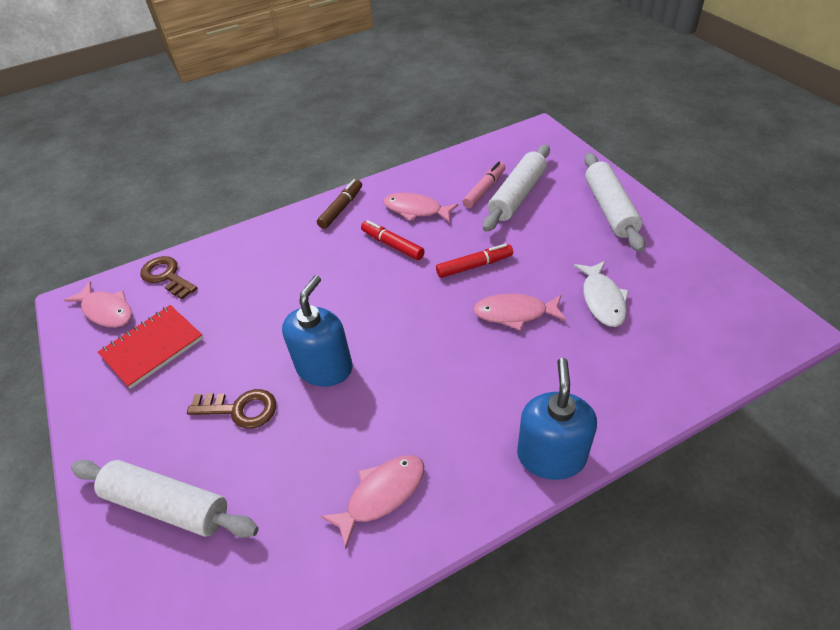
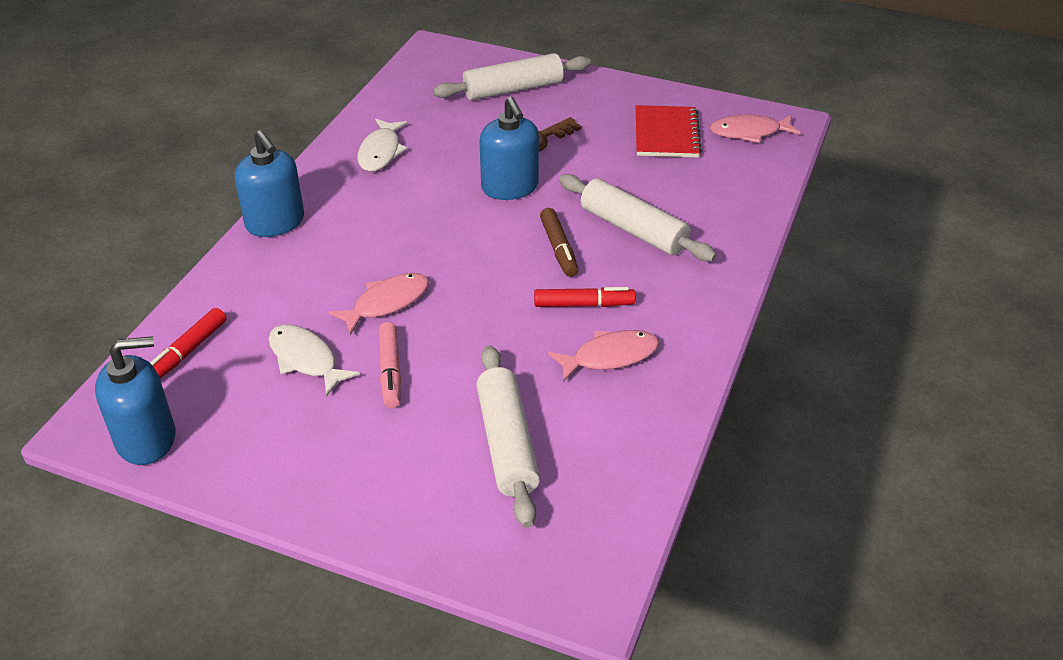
camera: 135 degrees right, 5 degrees down
(166, 276) = (751, 173): brown key -> none
(341, 208) = (696, 313): brown marker -> brown marker (559, 248)
(382, 494) = (380, 152): pink fish -> white fish
(474, 266) = (471, 327): red marker -> red marker (187, 351)
(484, 190) = (559, 430): pink marker -> pink marker (390, 371)
(609, 209) = (368, 487): white rolling pin -> white rolling pin (633, 229)
(744, 298) = (146, 439): none -> blue soap dispenser

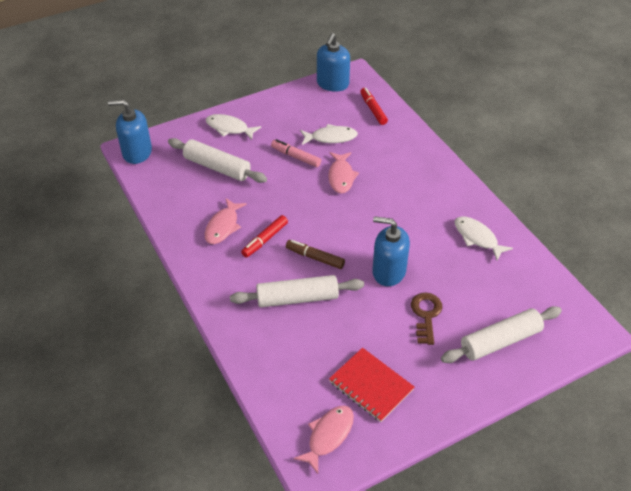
camera: 130 degrees right, 5 degrees up
(275, 222) = (444, 170): blue soap dispenser -> blue soap dispenser (137, 152)
(398, 495) = (229, 128): none -> white fish
(513, 89) = (500, 341): white rolling pin -> white rolling pin turned 45 degrees clockwise

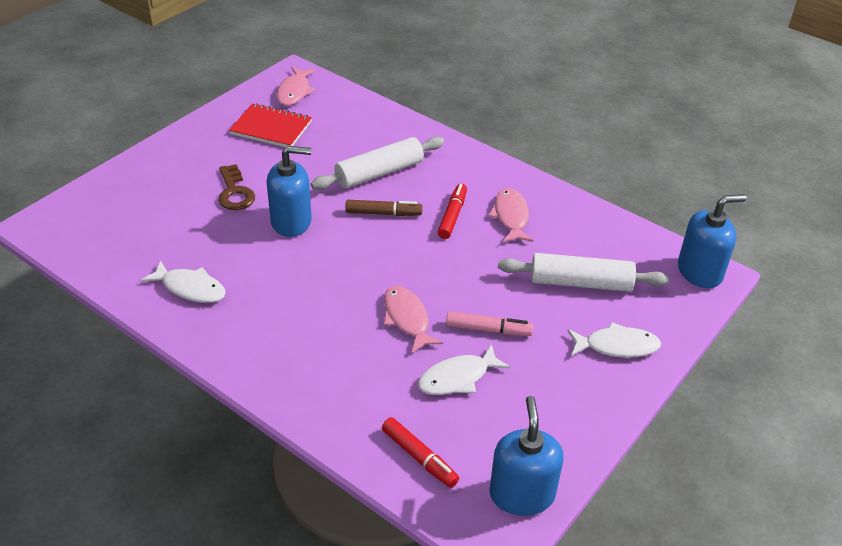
camera: 155 degrees right, 5 degrees down
(500, 341) = (148, 190): white rolling pin -> none

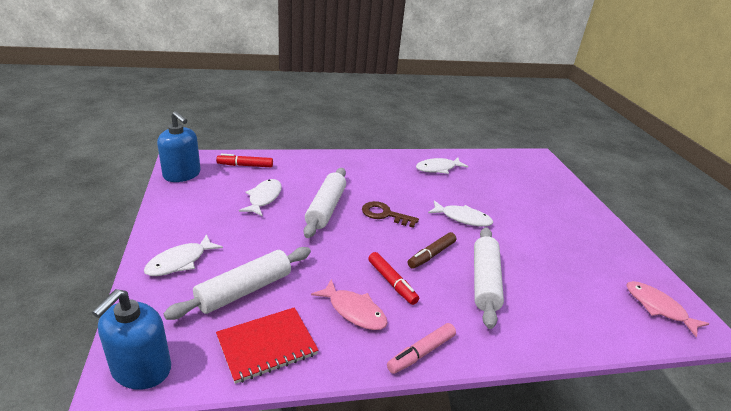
camera: 130 degrees right, 10 degrees down
(235, 192) = (516, 215): brown key -> brown key (385, 214)
(271, 128) = (596, 266): red notebook -> red notebook (267, 346)
(291, 221) = (463, 218): blue soap dispenser -> white fish
(407, 319) = (326, 208): pink fish -> white rolling pin
(488, 329) = (275, 227): pink marker -> pink marker (421, 353)

